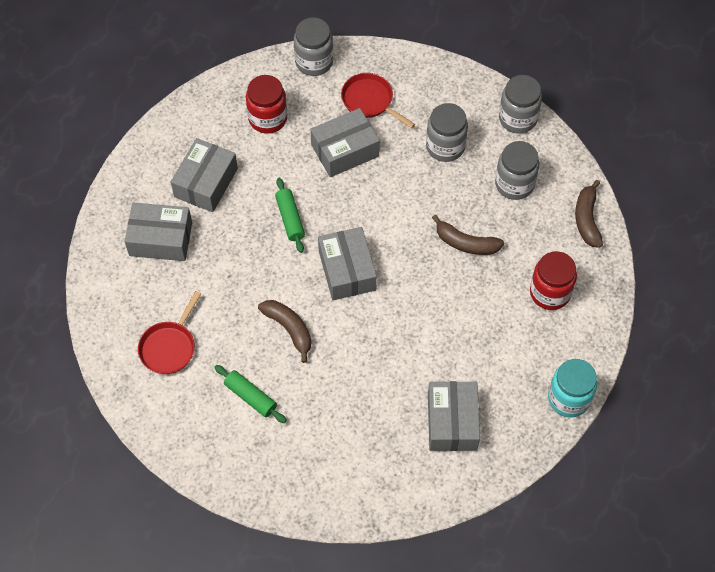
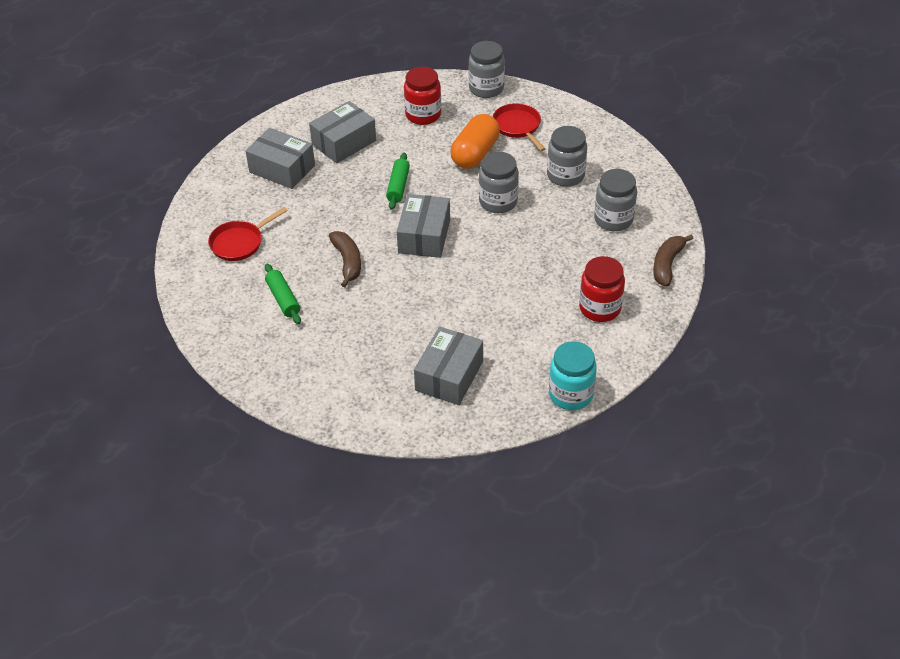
camera: 25 degrees right, 15 degrees down
(345, 150) = (475, 154): grey box -> orange capsule
(466, 243) = (542, 248): brown banana -> none
(517, 118) = (644, 174): grey jar -> grey jar (498, 202)

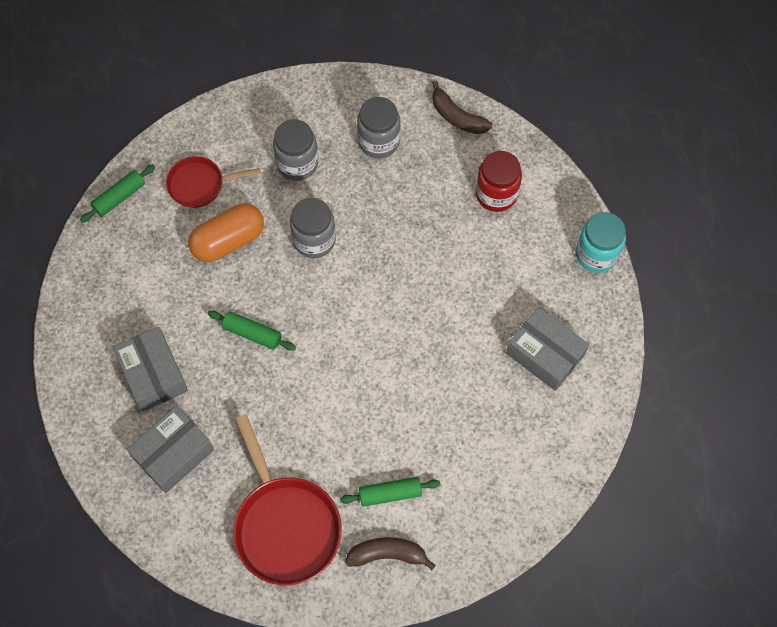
camera: 75 degrees left, 20 degrees up
(240, 243) = (285, 525): red pan -> red pan, size x1.70
(347, 262) = (355, 414): brown banana -> brown banana (387, 554)
(423, 115) = (139, 276): red jar -> none
(424, 236) = (341, 327): grey box -> none
(475, 154) = (228, 240): orange capsule -> orange capsule turned 75 degrees counterclockwise
(486, 88) = (119, 197): grey jar -> green rolling pin

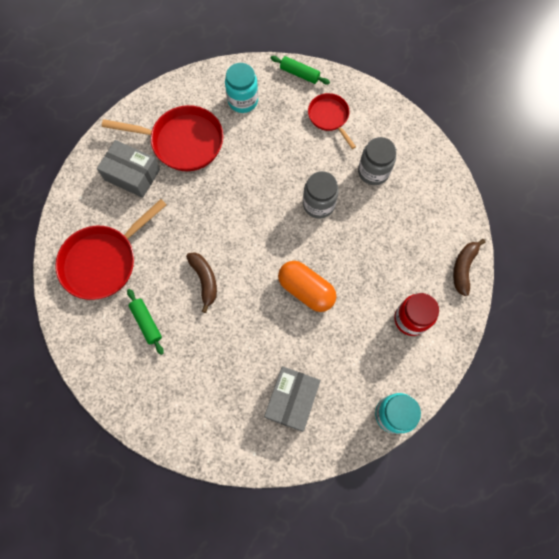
camera: 70 degrees right, 5 degrees up
(126, 279) = (243, 101): none -> turquoise jar
(153, 374) = (182, 142): grey box -> red pan
(228, 240) = (295, 150): orange capsule -> orange capsule (306, 290)
(252, 333) = (233, 190): green rolling pin -> none
(379, 141) = (416, 220): grey jar -> none
(387, 554) = (102, 336): brown banana -> brown banana (205, 280)

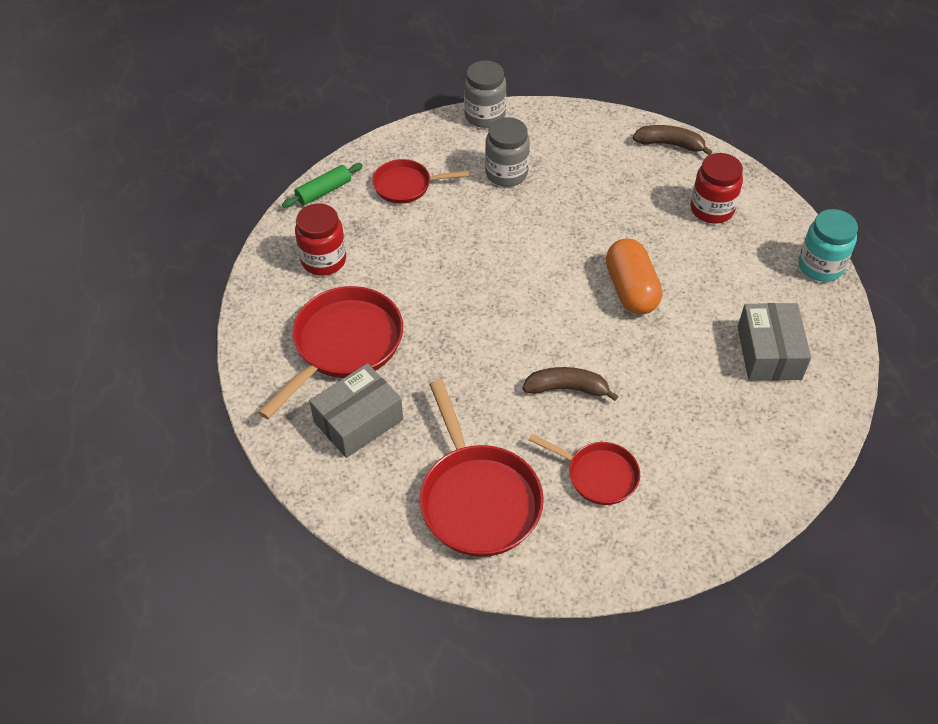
camera: 65 degrees left, 20 degrees down
(146, 322) = (598, 475): green rolling pin -> red pan
(243, 101) = (323, 260): turquoise jar -> red jar
(292, 400) = (769, 353): grey box -> grey box turned 45 degrees clockwise
(306, 290) = (631, 289): orange capsule -> orange capsule turned 75 degrees counterclockwise
(318, 204) = (521, 237): grey jar -> grey jar (484, 116)
(463, 268) = (670, 144): brown banana -> brown banana turned 150 degrees clockwise

